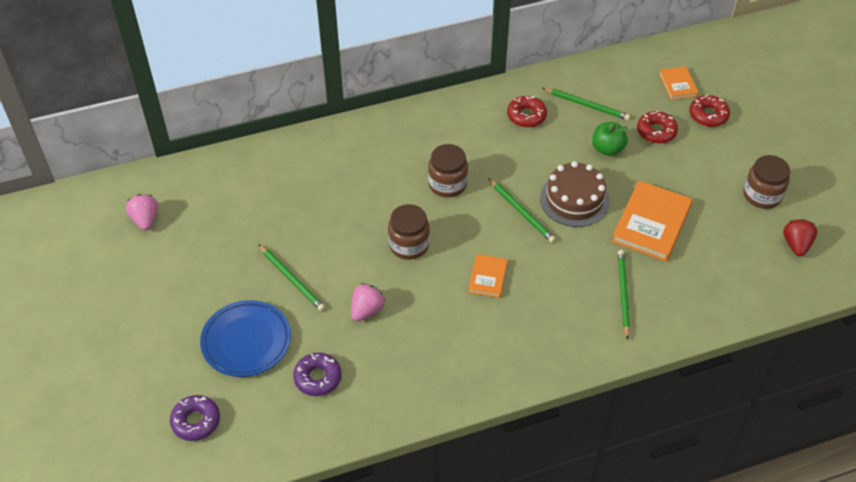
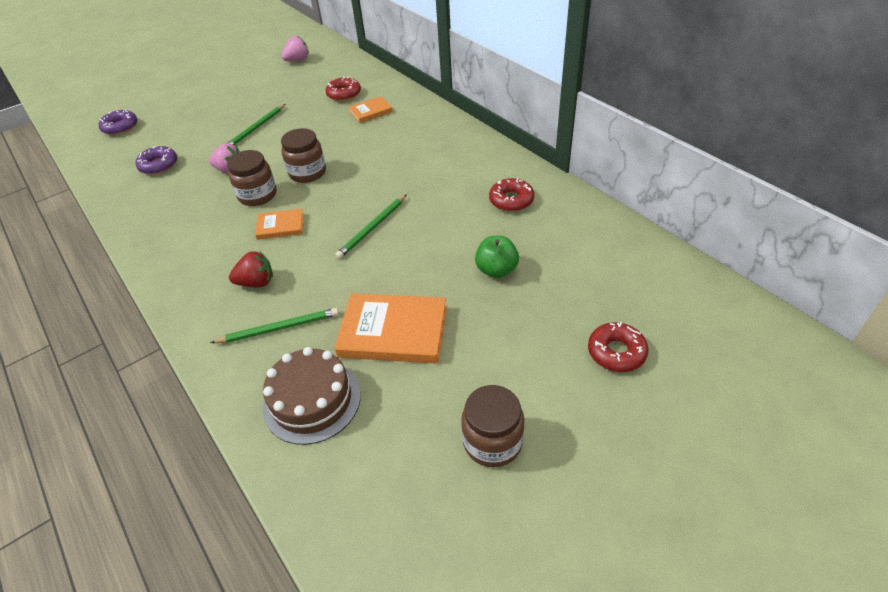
camera: 75 degrees right, 5 degrees down
(246, 341) = (192, 126): blue plate -> none
(447, 184) = (390, 175): brown jar -> brown jar (257, 195)
(574, 200) = (405, 261): brown cake -> brown cake (312, 400)
(587, 105) = (557, 239): green pencil -> none
(656, 131) = (551, 306): red donut -> red donut (344, 94)
(677, 85) = (653, 310): orange book -> orange book (370, 111)
(796, 245) = (411, 503): red strawberry -> red strawberry (256, 282)

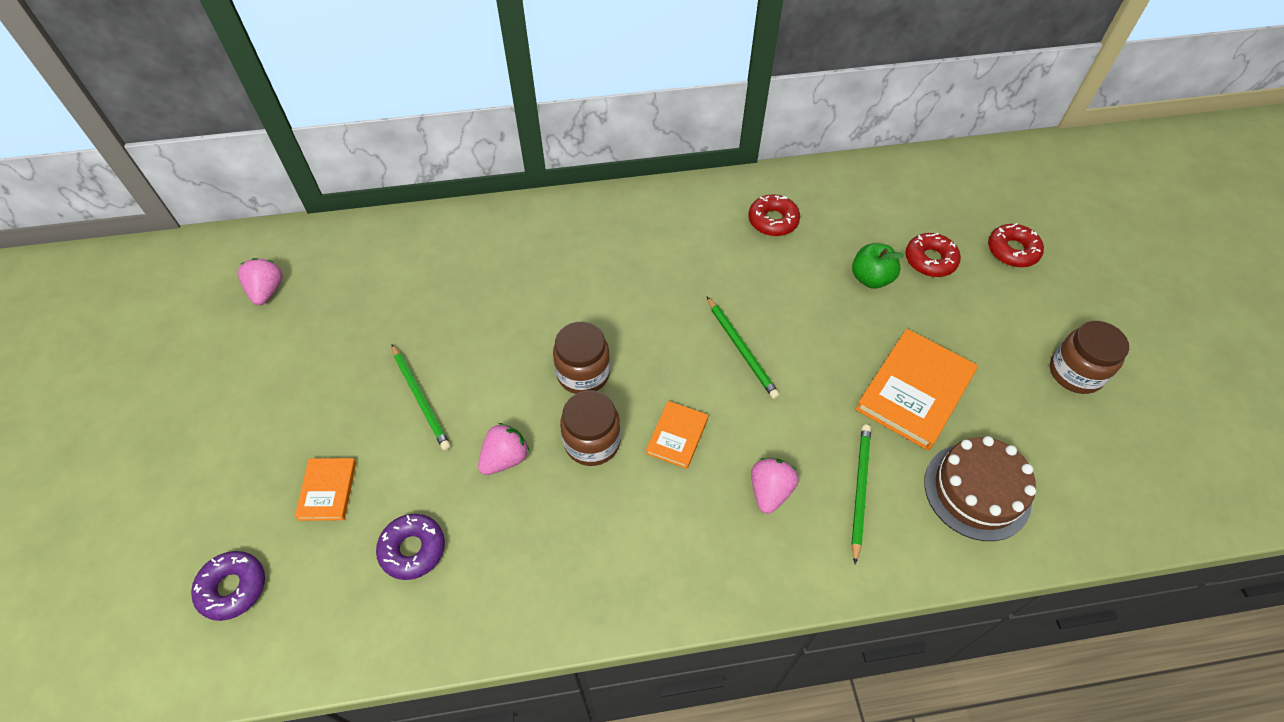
camera: 65 degrees left, 10 degrees up
(256, 282) = (770, 491): red strawberry -> pink strawberry
(344, 94) = (424, 274): red donut -> red donut (930, 260)
(370, 111) = (496, 263): orange book -> orange book (327, 490)

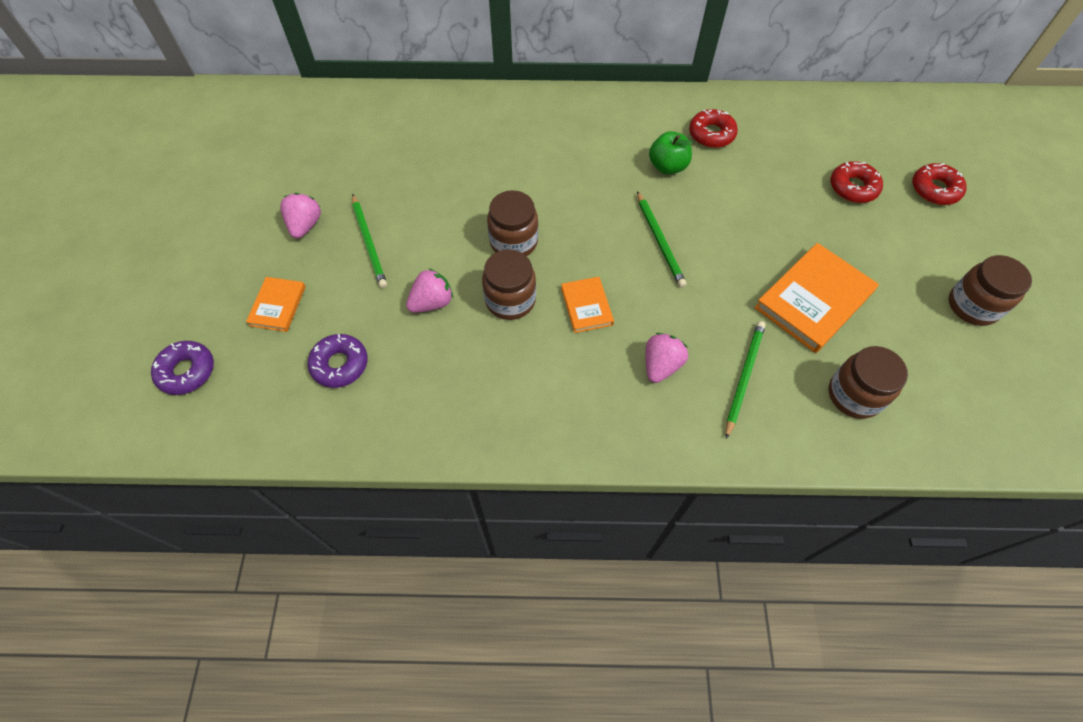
camera: 10 degrees right, 5 degrees up
(267, 291) = (256, 137): pink strawberry -> pink strawberry (305, 225)
(677, 436) = (586, 306): orange book -> orange book turned 45 degrees counterclockwise
(871, 278) = (793, 196): green apple -> green apple (667, 166)
(977, 491) = (854, 395): brown cake -> brown jar

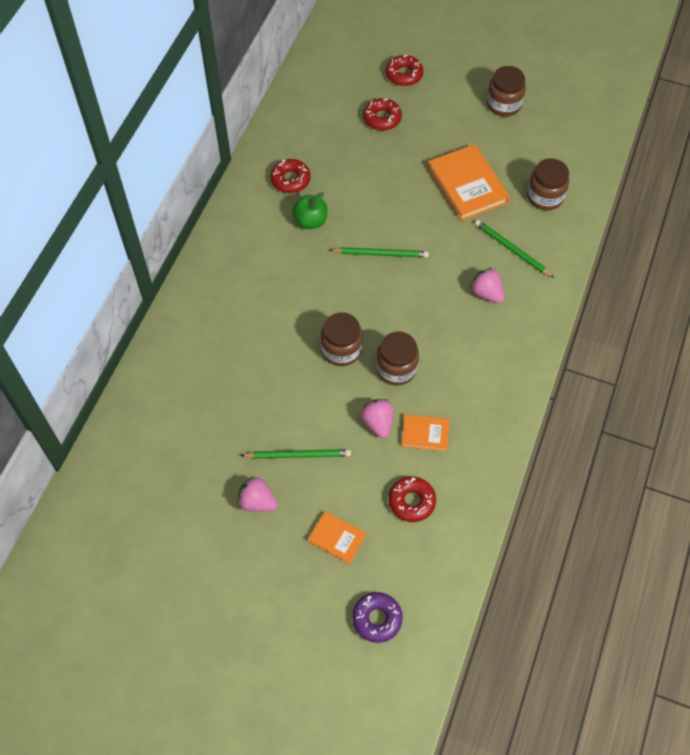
camera: 70 degrees left, 0 degrees up
(340, 364) = (411, 501): purple donut -> red donut
(586, 306) = (421, 321): orange book -> orange book (425, 434)

